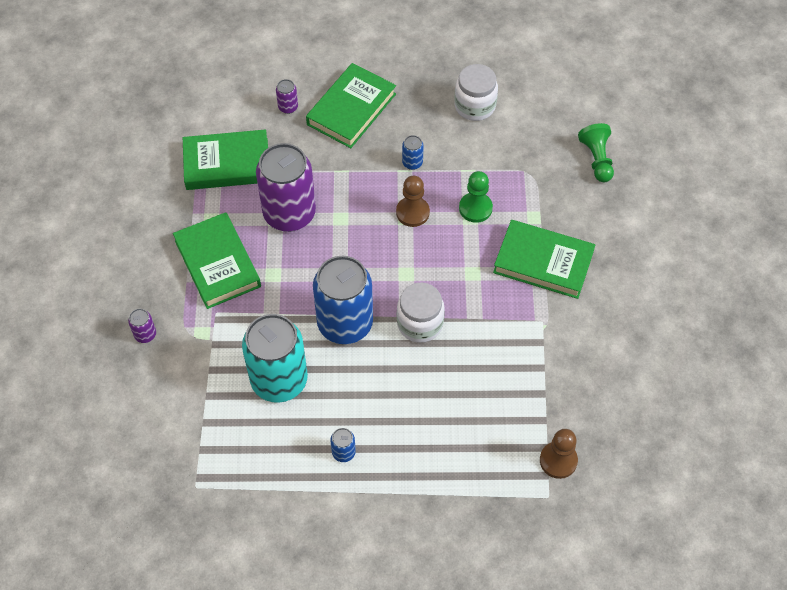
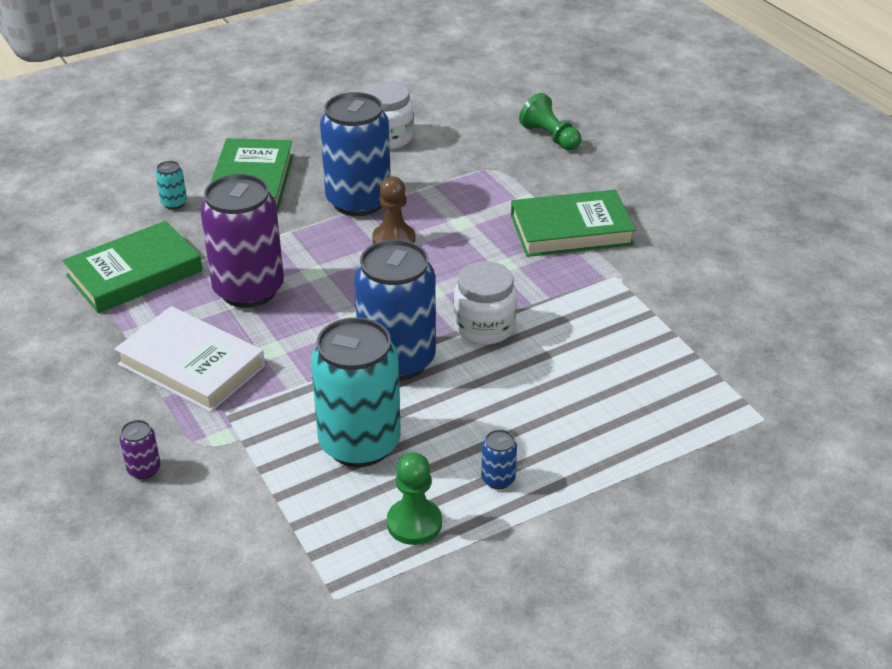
camera: 30 degrees left, 20 degrees down
(217, 263) = (191, 365): green book -> white book
(288, 107) = (174, 203): purple can -> turquoise can
(412, 163) = (358, 201): blue can -> blue can, size x2.49
(475, 208) = (460, 213): green pawn -> green pawn (414, 523)
(558, 460) = (743, 383): brown pawn -> none

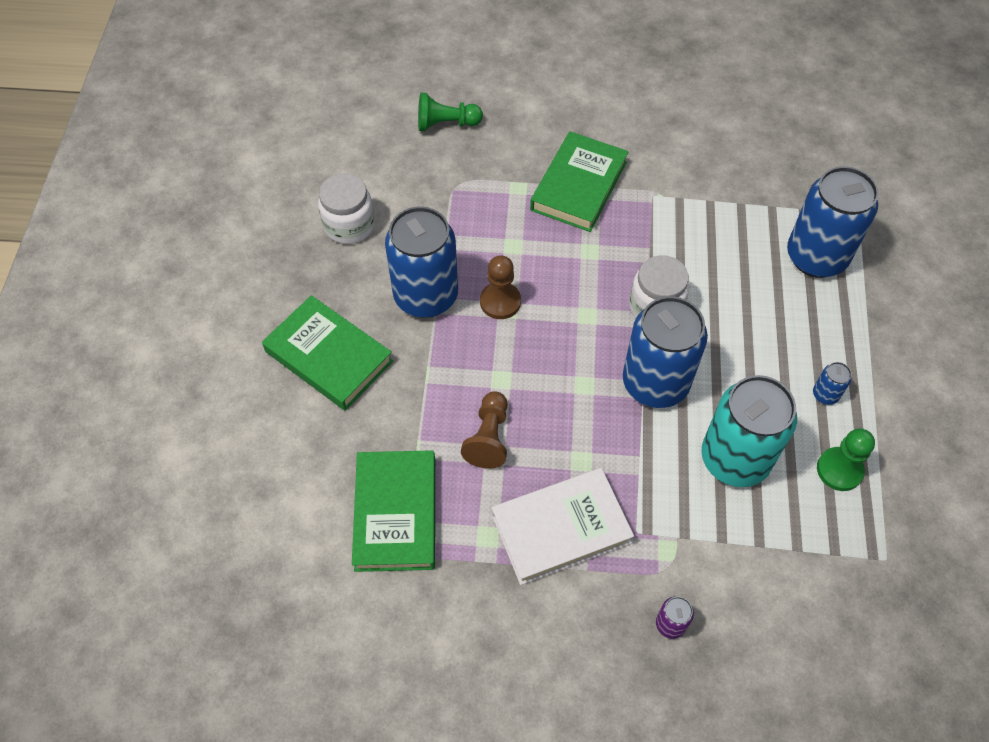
camera: 55 degrees left, 20 degrees up
(174, 203) = (310, 432): turquoise can -> none
(248, 290) = (488, 437): purple can -> brown pawn
(668, 409) = (816, 257): none -> blue can

